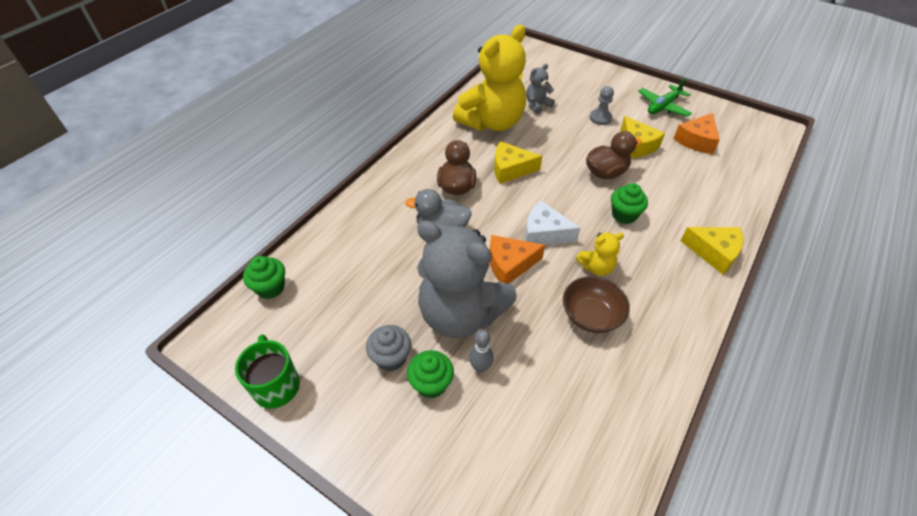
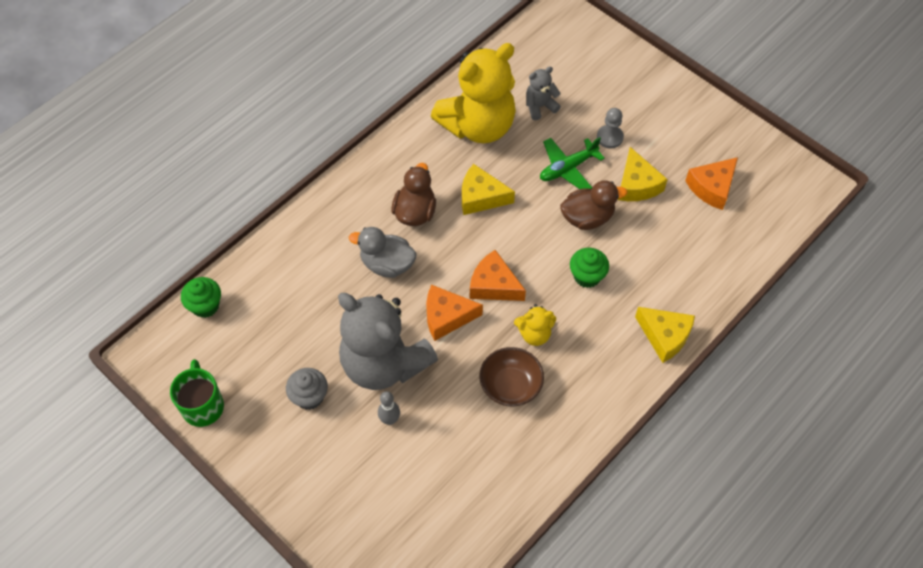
camera: 10 degrees right, 10 degrees up
(431, 384) = (341, 427): green cupcake -> none
(544, 233) = (494, 285): white cheese -> orange cheese
(663, 106) = (693, 130): green plane -> green plane (568, 168)

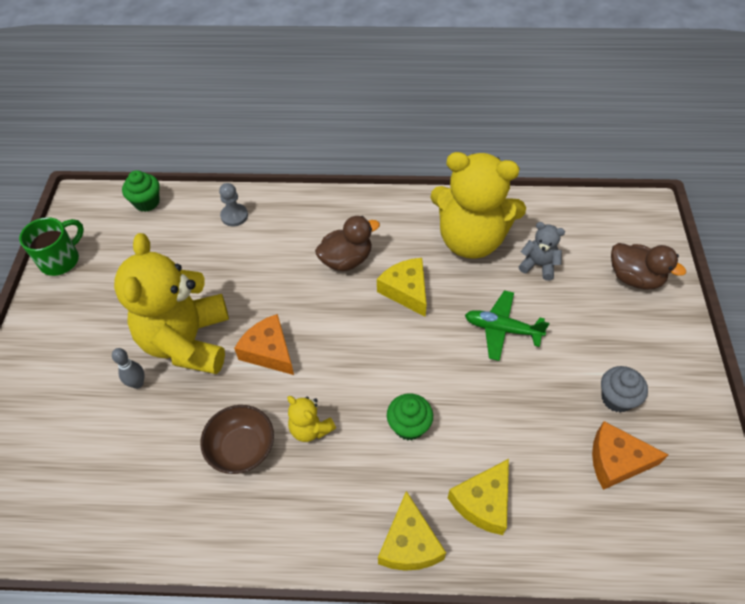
camera: 50 degrees right, 5 degrees down
(309, 396) = (118, 316): grey cupcake -> grey cupcake (616, 398)
(384, 363) = (187, 341): grey teddy bear -> yellow teddy bear
(387, 264) = (281, 277): grey duck -> none
(494, 285) = (330, 362): orange cheese -> none
(587, 217) = (469, 381): brown duck -> brown duck (634, 278)
(609, 137) = (569, 336): grey pawn -> grey pawn (234, 216)
(637, 185) = (546, 394): yellow cheese -> yellow cheese (483, 502)

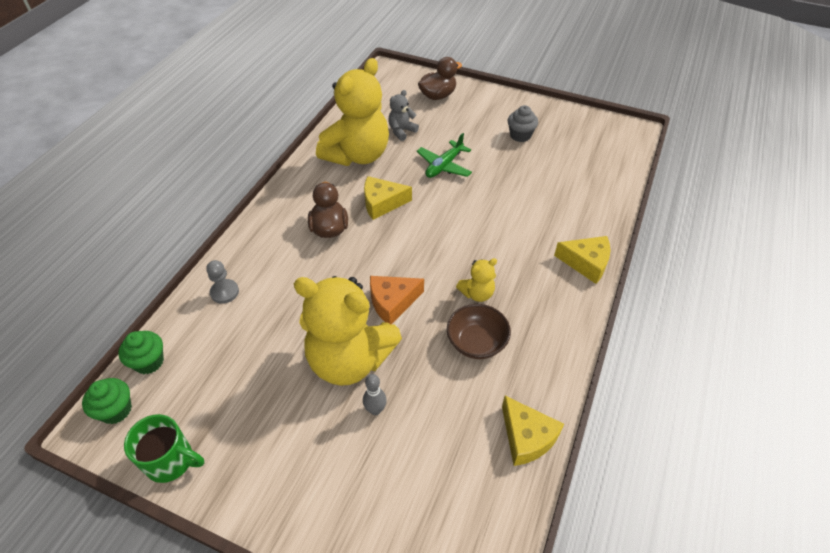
camera: 70 degrees left, 5 degrees down
(61, 260) = (171, 461): green mug -> green mug turned 135 degrees clockwise
(409, 426) = (498, 236): green cupcake -> green cupcake (116, 410)
(483, 502) = (568, 218): yellow cheese -> yellow cheese (526, 437)
(616, 461) = (561, 151): orange cheese -> none

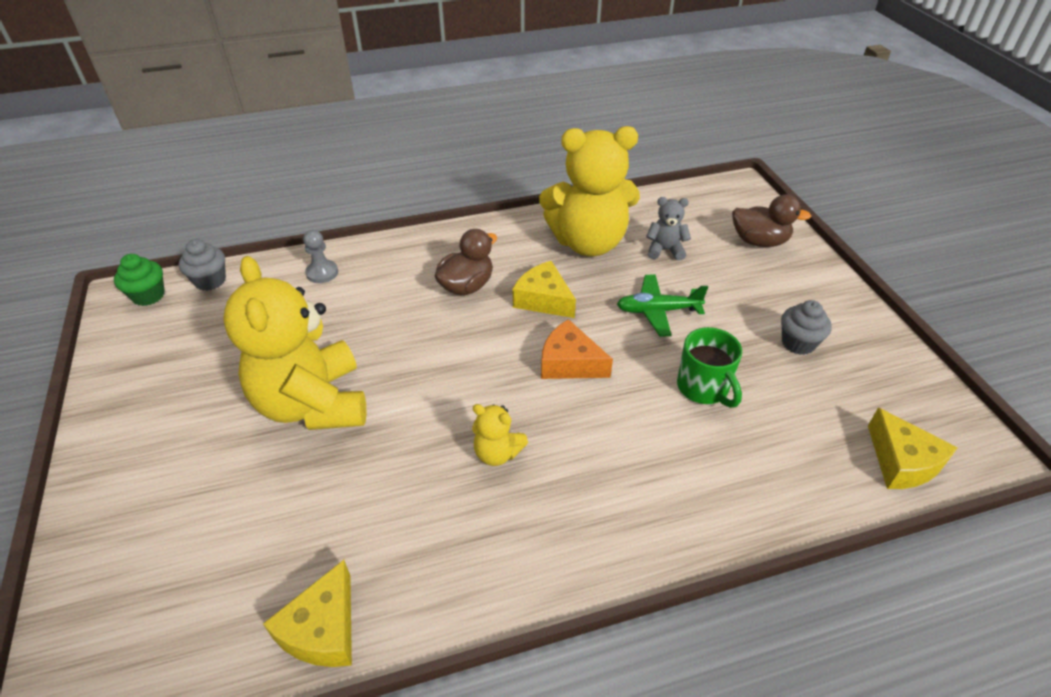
camera: 50 degrees right, 5 degrees down
(149, 362) = (210, 281): green cupcake -> grey cupcake
(171, 461) = (117, 359): green mug -> green mug (703, 388)
(375, 410) = (265, 462): grey bowling pin -> none
(392, 302) = (416, 390): orange cheese -> orange cheese (569, 363)
(476, 342) = (424, 495): brown bowl -> none
(586, 263) = (661, 536): yellow cheese -> yellow cheese (901, 462)

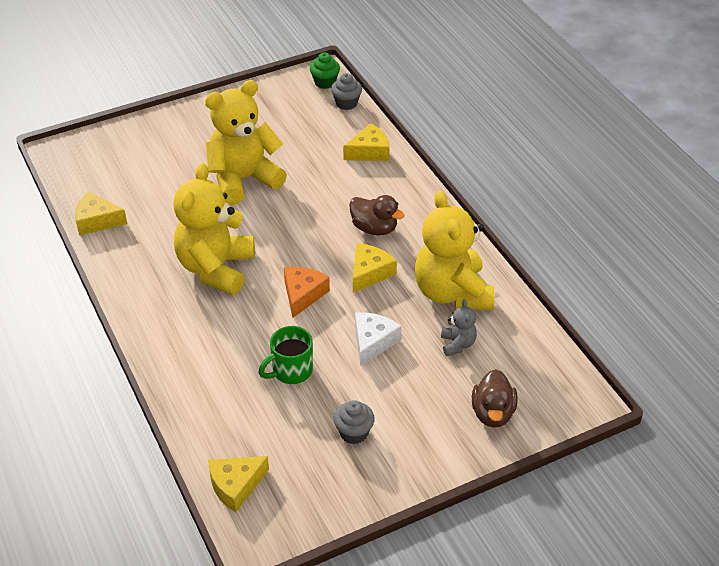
camera: 80 degrees right, 0 degrees up
(322, 273) = (369, 152): grey pawn -> yellow cheese
(497, 453) = (216, 268): yellow teddy bear -> yellow teddy bear, size x2.30
(658, 311) = (373, 342): green plane -> white cheese

